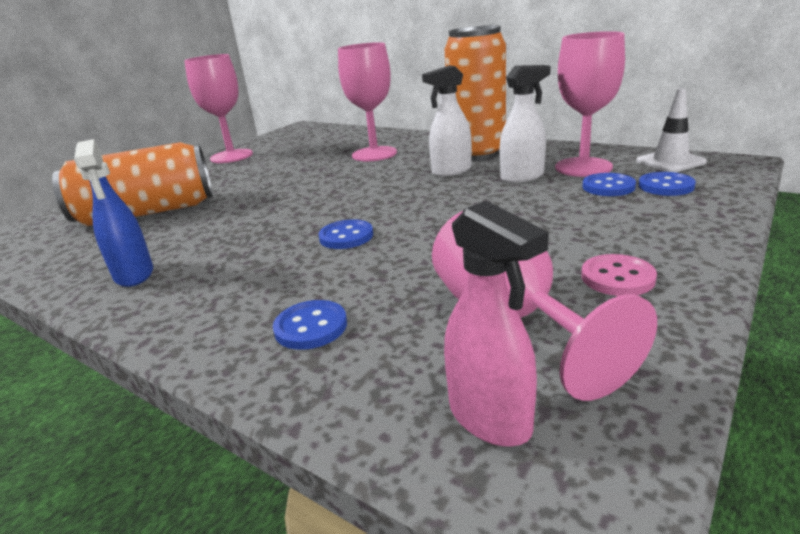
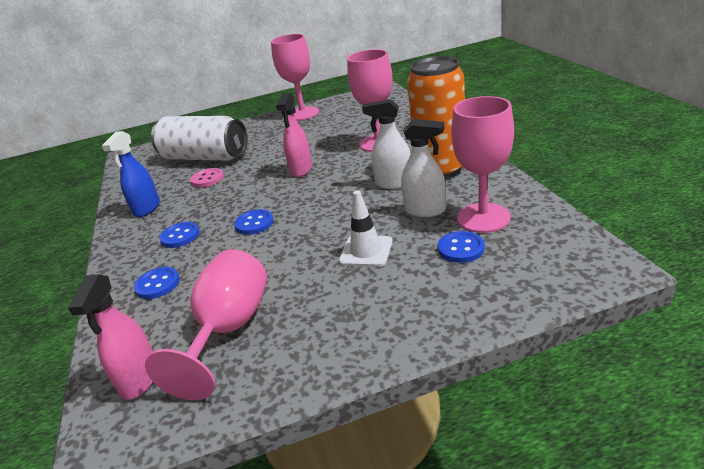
camera: 40 degrees right, 5 degrees up
(147, 212) = (205, 157): orange can -> white can
(320, 188) = (301, 170): none -> pink spray bottle
(617, 278) = (320, 333): pink button -> pink button (207, 179)
(666, 186) = (501, 267): blue button -> blue button (180, 236)
(670, 162) = (560, 241): white traffic cone -> white traffic cone (366, 251)

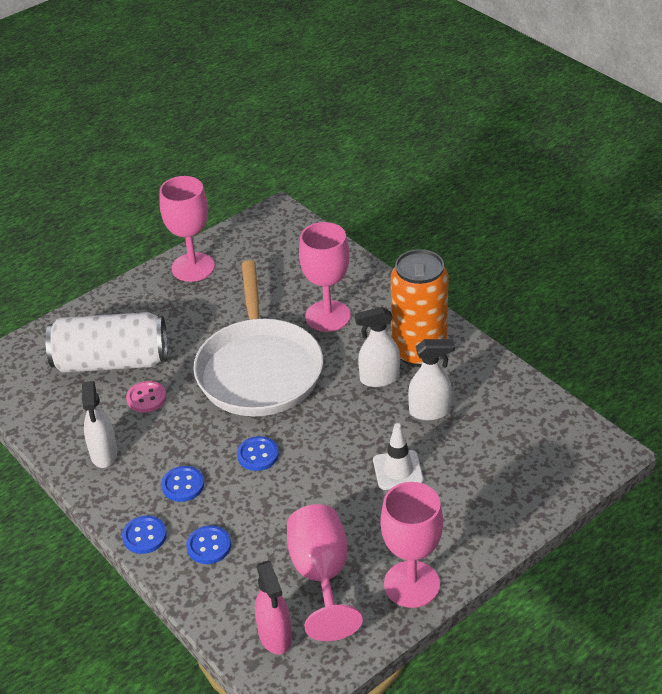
camera: 25 degrees left, 10 degrees up
(147, 209) = (104, 454): blue spray bottle -> white spray bottle
(301, 170) = (259, 370): pink spray bottle -> white pan
(461, 248) = (483, 452): blue button -> blue button (144, 536)
(483, 218) = (488, 413): pink goblet -> pink goblet (412, 584)

